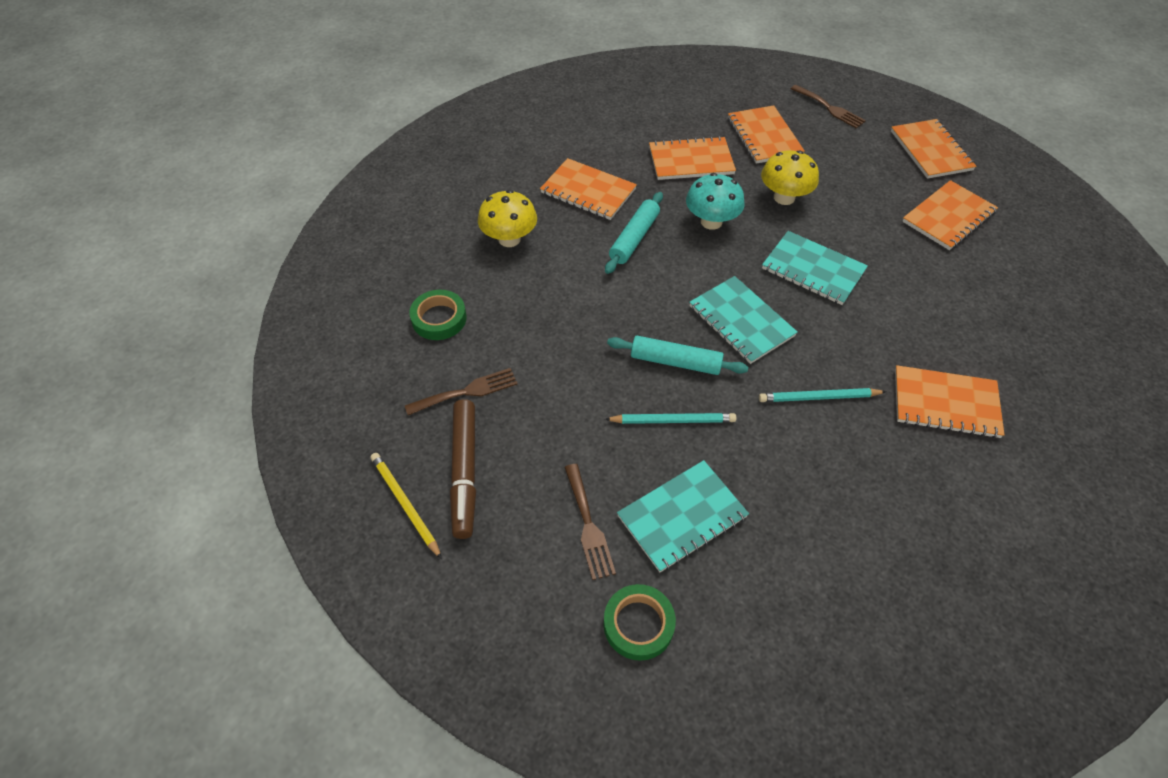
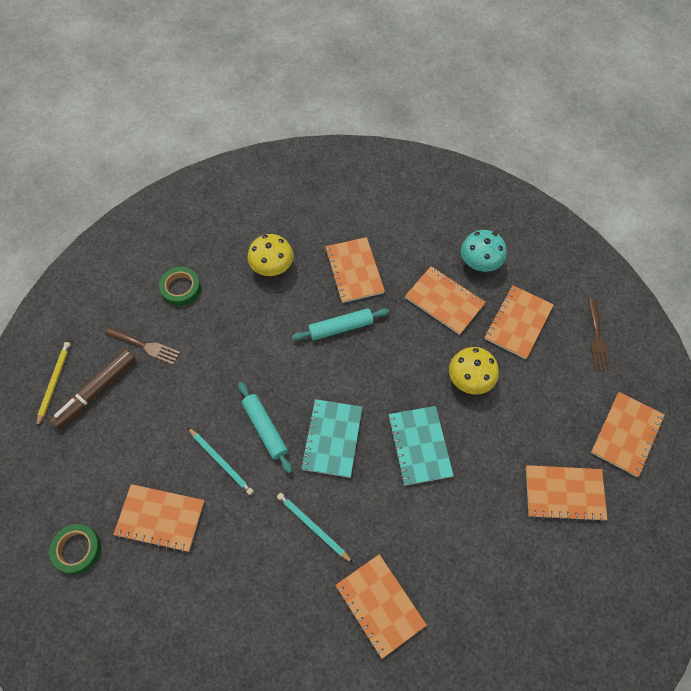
camera: 45 degrees right, 10 degrees up
(588, 525) = (115, 477): brown fork -> none
(682, 516) = (160, 518): turquoise notebook -> orange notebook
(711, 222) = (400, 356): turquoise mushroom -> turquoise mushroom (479, 263)

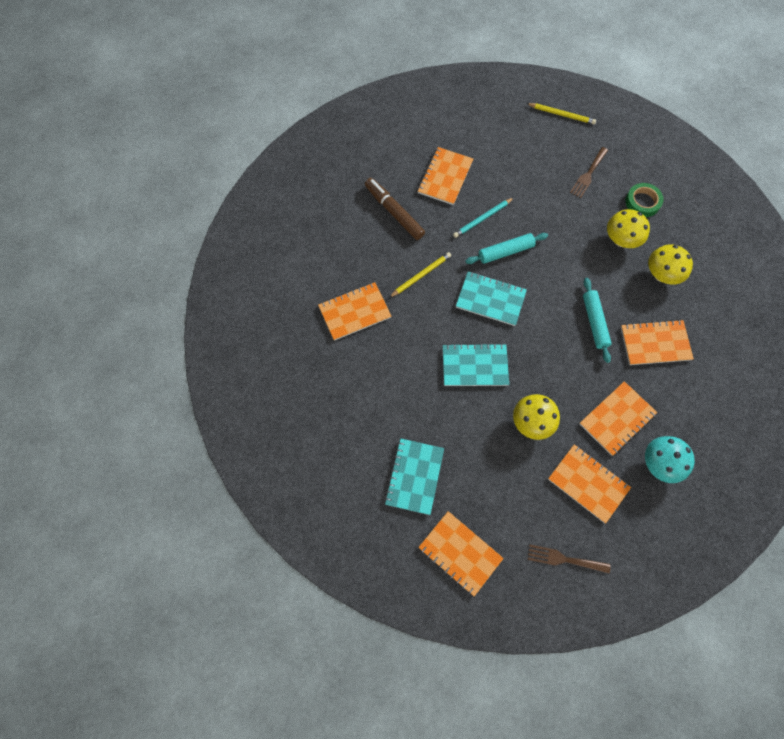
camera: 100 degrees right, 5 degrees up
(77, 549) = (432, 128): green tape -> none
(96, 391) = (551, 140): brown marker -> brown marker (394, 212)
(233, 307) = (621, 240): none -> yellow mushroom
(313, 527) = (421, 275): turquoise pencil -> yellow pencil
(564, 493) = (414, 476): orange notebook -> turquoise notebook

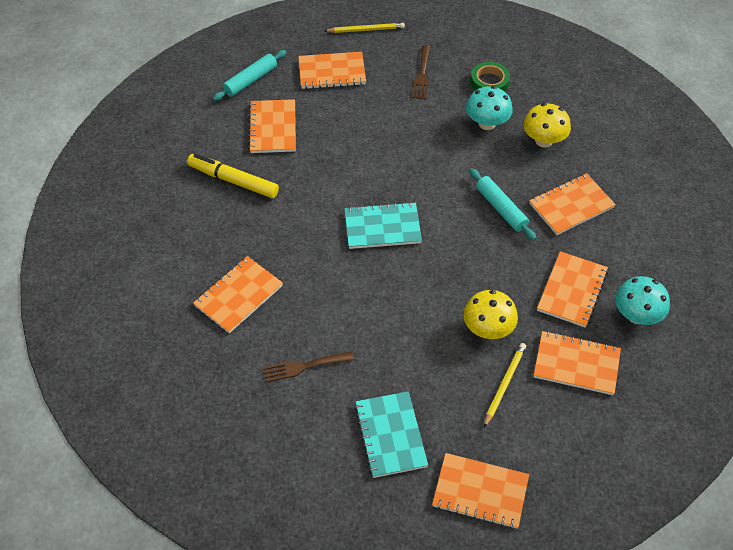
camera: 25 degrees left, 15 degrees down
(394, 212) = (233, 180): brown marker -> yellow marker
(421, 275) = (295, 231): yellow pencil -> yellow pencil (504, 384)
(475, 366) = (399, 298): turquoise notebook -> none
(482, 219) = (334, 154): turquoise pencil -> none
(505, 252) = (374, 176): turquoise rolling pin -> turquoise rolling pin (251, 80)
(515, 144) = (332, 72): none -> orange notebook
(564, 559) = (591, 449): brown fork -> brown fork (303, 366)
(621, 240) = (487, 123): yellow mushroom -> turquoise mushroom

